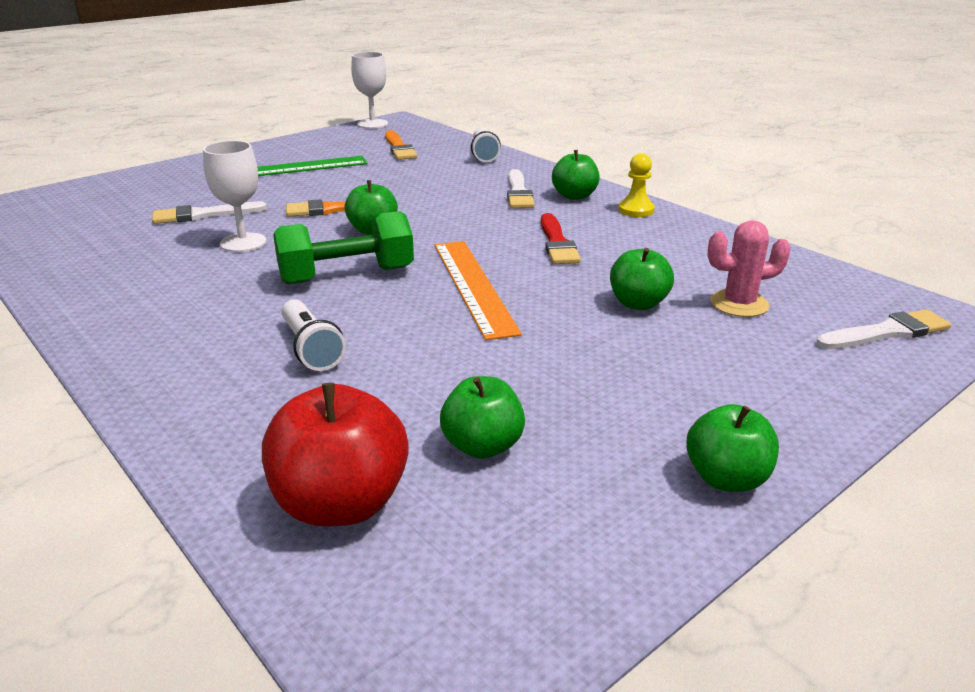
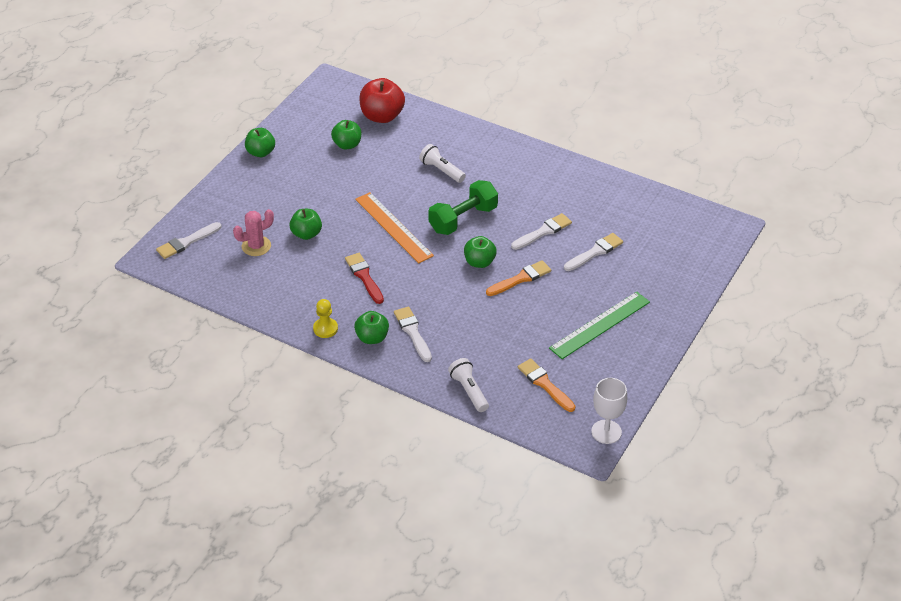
camera: 160 degrees right, 15 degrees up
(243, 242) = (543, 232): white goblet -> white brush

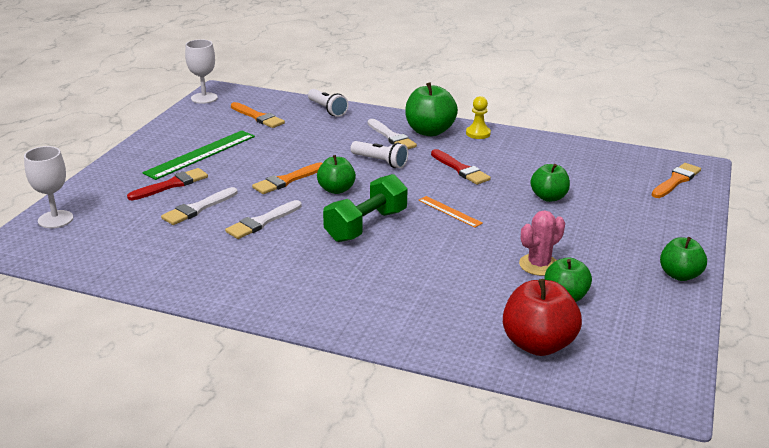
camera: 170 degrees right, 15 degrees down
(187, 242) = (676, 181): white brush -> orange brush
(256, 246) = (597, 183): pink cactus -> pink cactus (539, 265)
(372, 338) = (429, 131): green apple -> green apple, size x1.54
(393, 227) = (449, 211): orange ruler -> orange ruler, size x0.53
(441, 170) = (412, 276): white flashlight -> white flashlight (380, 162)
(621, 284) = (171, 185): none -> red brush
(707, 252) = (55, 219): none -> white goblet

